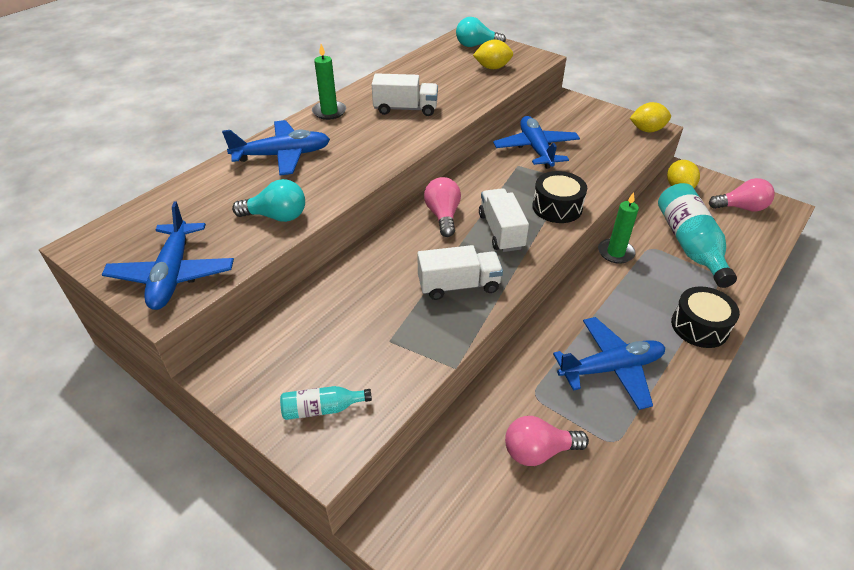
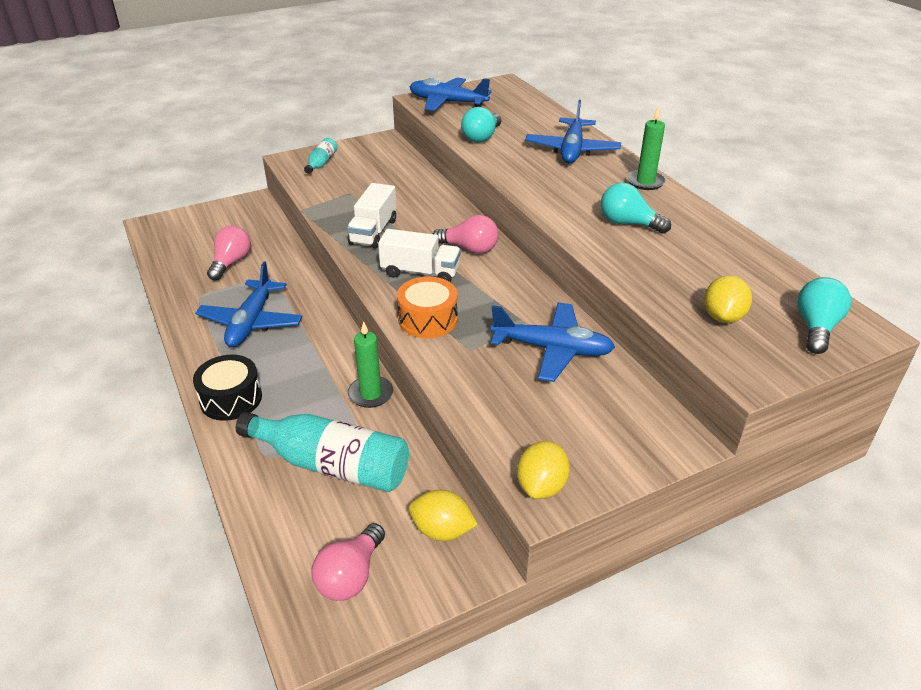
camera: 115 degrees right, 5 degrees down
(405, 109) = (628, 223): white truck -> turquoise light bulb
(557, 207) = (428, 319): black drum -> orange drum

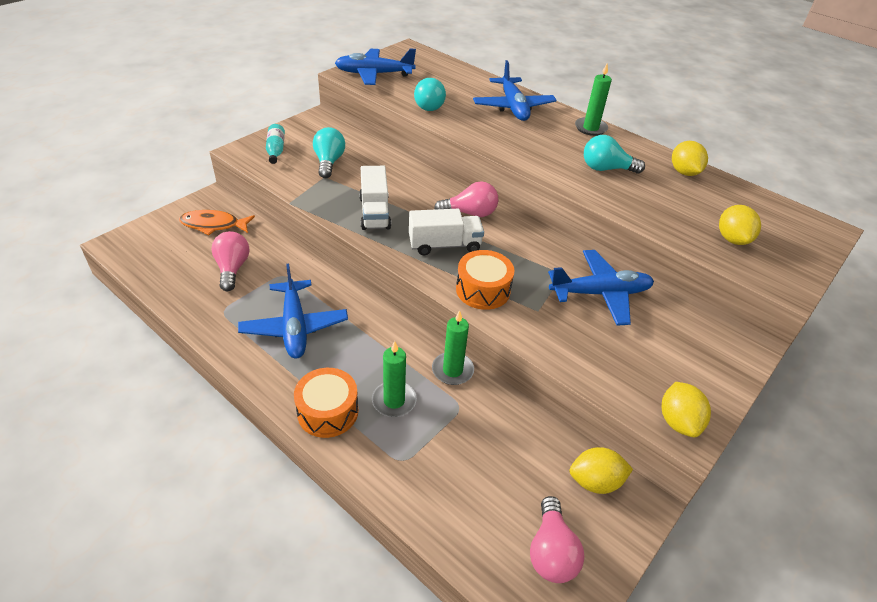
camera: 25 degrees left, 5 degrees up
(231, 399) = (328, 411): black drum -> orange drum
(240, 224) = (214, 225): none -> orange fish
(296, 405) = (394, 401): none -> green candle
(332, 465) = (465, 450): turquoise bottle -> none
(723, 241) = (684, 172): none -> yellow lemon
(816, 327) = (796, 234): turquoise light bulb -> turquoise light bulb (329, 162)

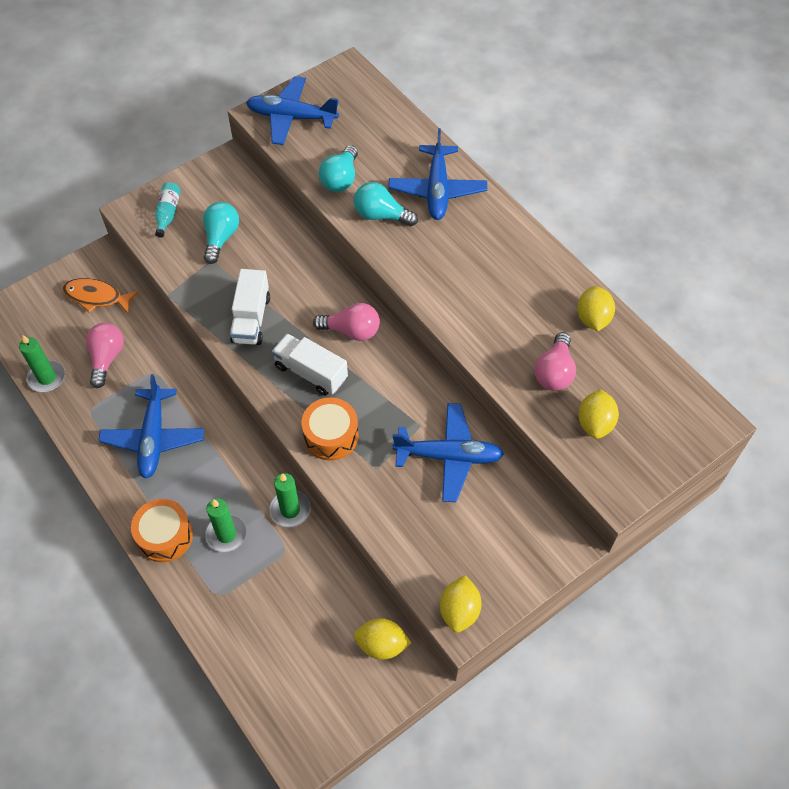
camera: 15 degrees right, 15 degrees up
(444, 245) = (311, 372): white truck -> white truck turned 150 degrees counterclockwise
(551, 552) = (318, 699): pink light bulb -> pink light bulb (554, 372)
(590, 128) = (515, 235): green candle -> green candle (47, 378)
(606, 169) = (504, 304): turquoise light bulb -> turquoise light bulb (381, 215)

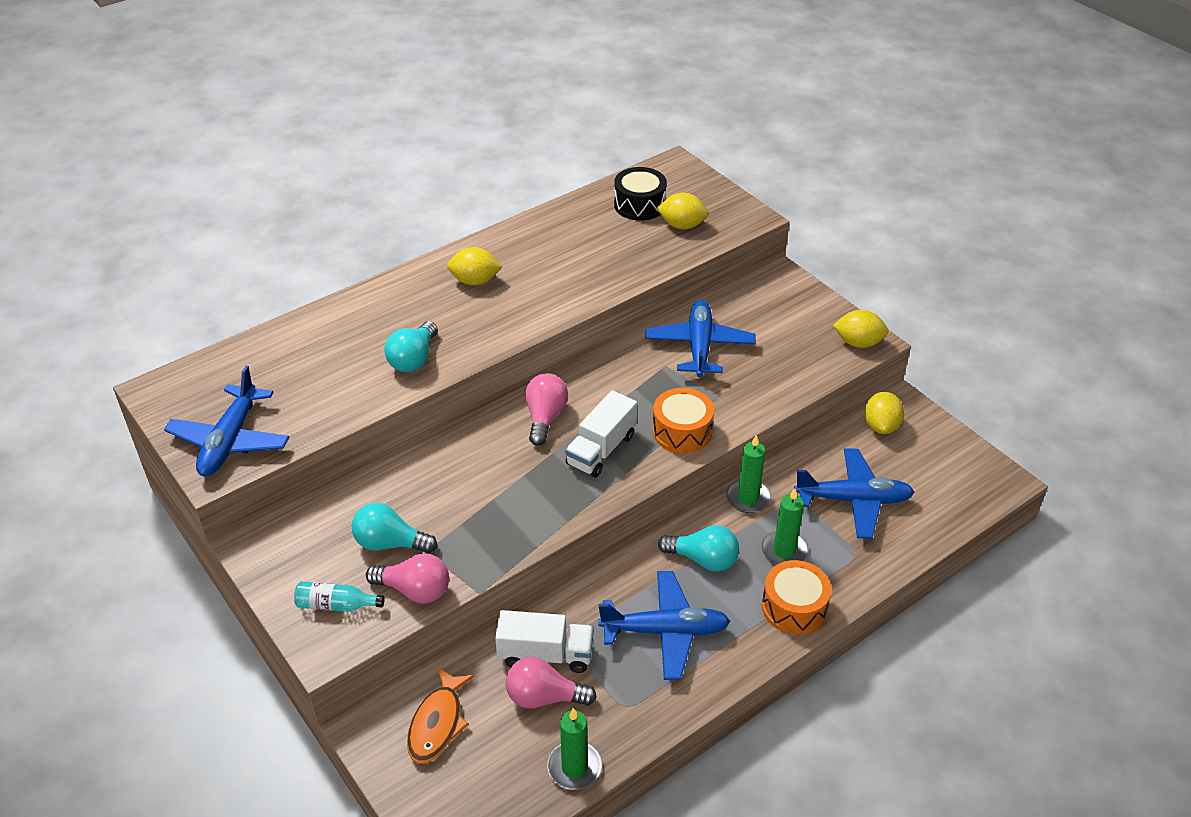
camera: 90 degrees left, 15 degrees down
(251, 319) = (523, 505): white truck -> white truck (545, 654)
(340, 179) = (350, 393): turquoise light bulb -> turquoise light bulb (703, 559)
(437, 190) = (382, 315): blue plane -> blue plane (853, 500)
(554, 372) = (627, 245): pink light bulb -> pink light bulb (415, 590)
(592, 318) = (565, 220): yellow lemon -> yellow lemon (475, 281)
(628, 384) = (639, 205): none -> black drum

